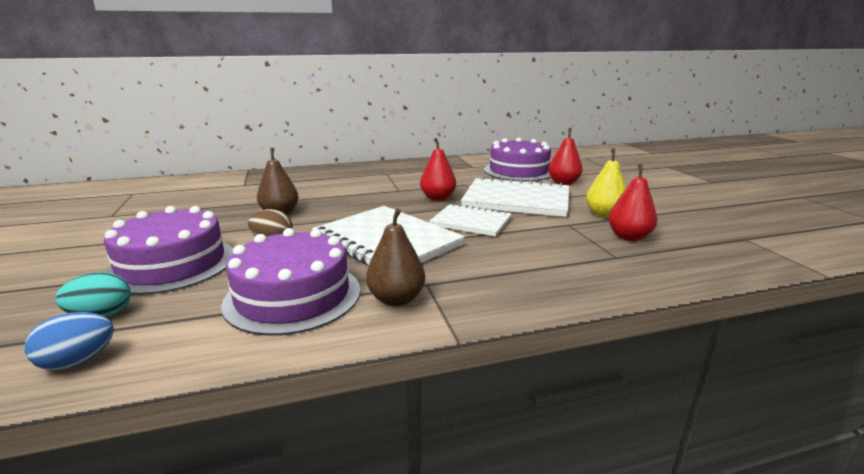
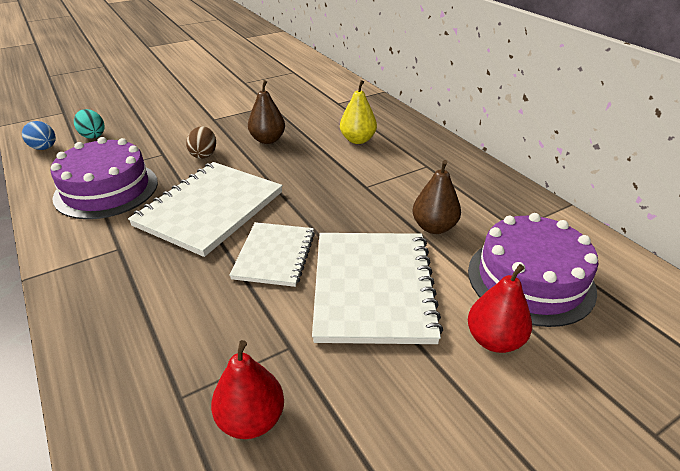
camera: 75 degrees right, 15 degrees up
(172, 264) = (160, 131): purple cake -> none
(396, 299) = (92, 237): brown pear -> brown pear (434, 227)
(438, 198) = (349, 219): red pear -> none
(604, 214) = (344, 393): yellow pear -> yellow pear (358, 140)

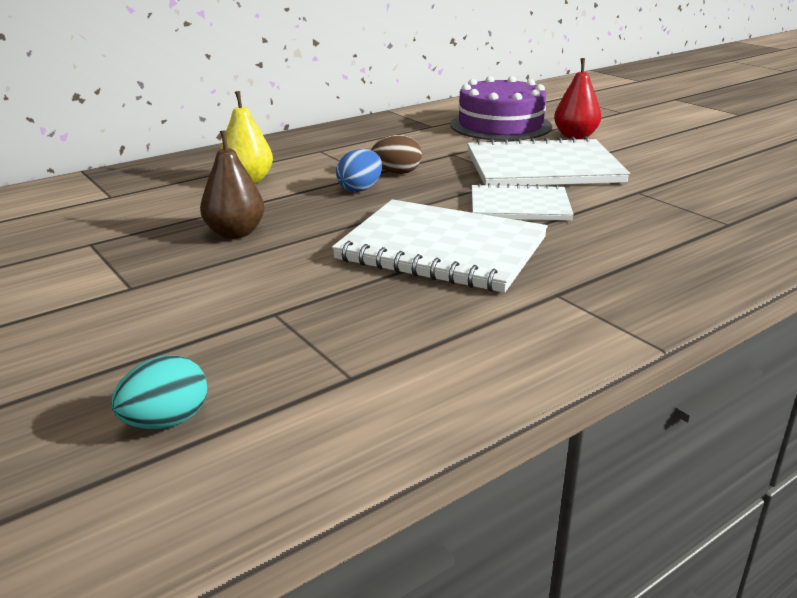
camera: 95 degrees left, 10 degrees down
(44, 148) = (225, 483): blue egg -> blue egg (360, 189)
(106, 189) = (408, 341): purple cake -> none
(204, 154) = (280, 275): brown egg -> brown egg (397, 173)
(251, 419) = (719, 198): red pear -> none
(434, 227) = (440, 149): brown pear -> none

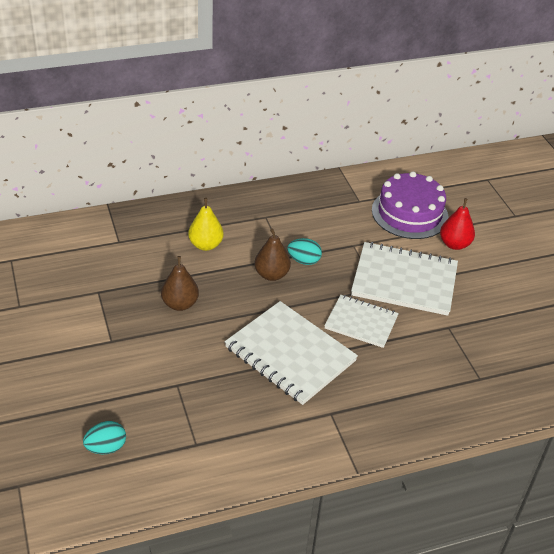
camera: 15 degrees right, 15 degrees up
(360, 189) = (271, 274): blue egg -> brown pear
(397, 173) = (304, 261): brown egg -> turquoise egg

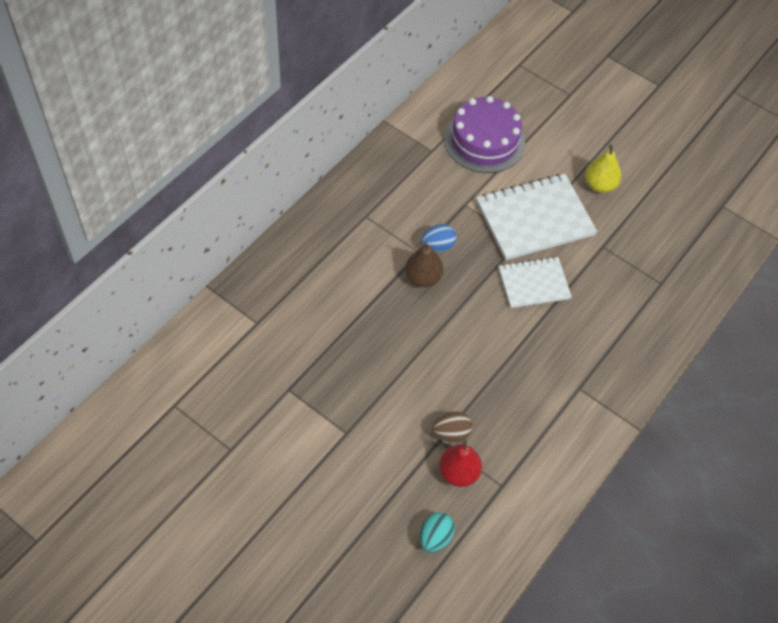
camera: 35 degrees left, 15 degrees up
(180, 304) = (372, 357): brown pear -> none
(191, 385) = (451, 433): none -> brown egg
(206, 245) = (339, 279): yellow pear -> yellow pear (599, 185)
(290, 354) = (504, 351): white notebook -> none
(304, 261) = (437, 246): turquoise egg -> blue egg
(454, 244) = (545, 155): red pear -> red pear (458, 473)

